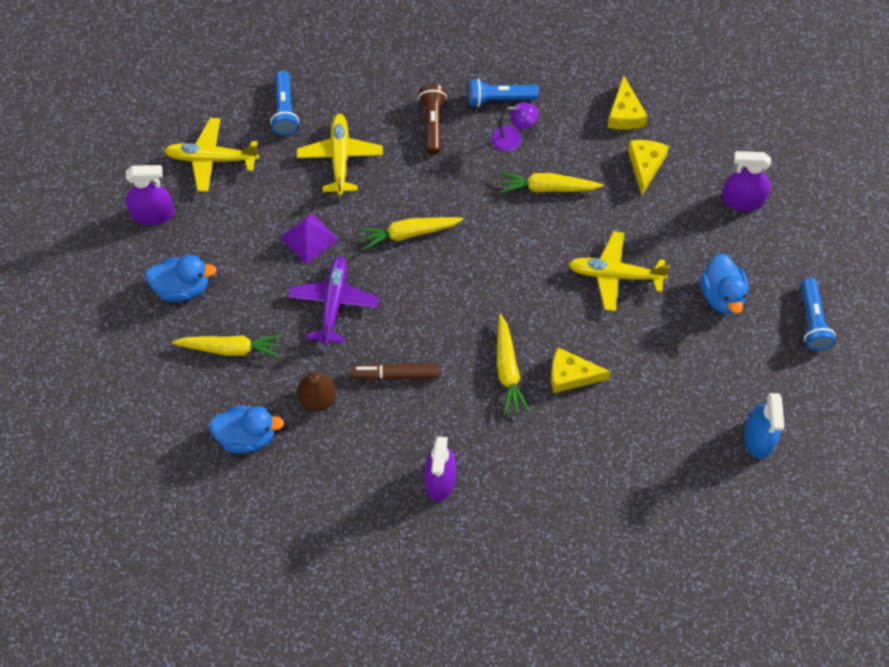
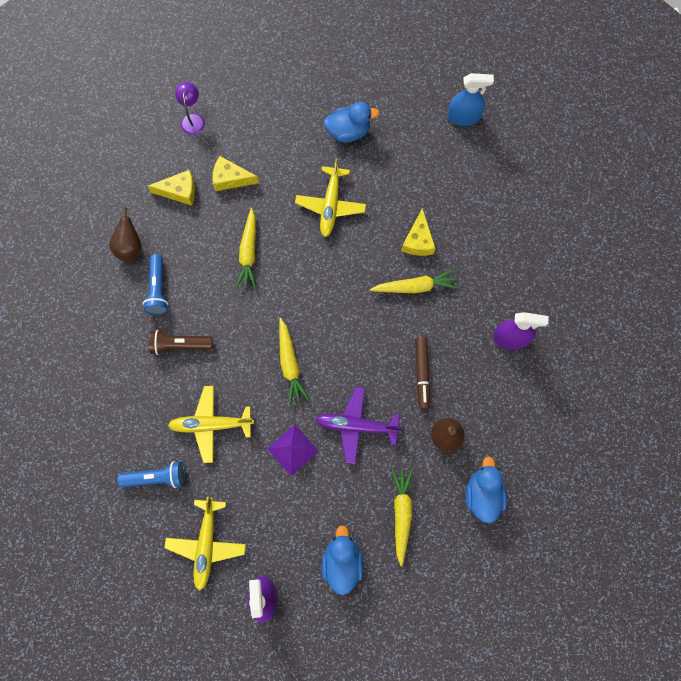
camera: 90 degrees left, 10 degrees up
(513, 138) = (199, 279): purple lamp -> purple lamp (193, 119)
(550, 69) = (130, 248): none -> brown pear
(742, 200) = (265, 112): purple spray bottle -> none
(812, 321) = (369, 75): blue flashlight -> none

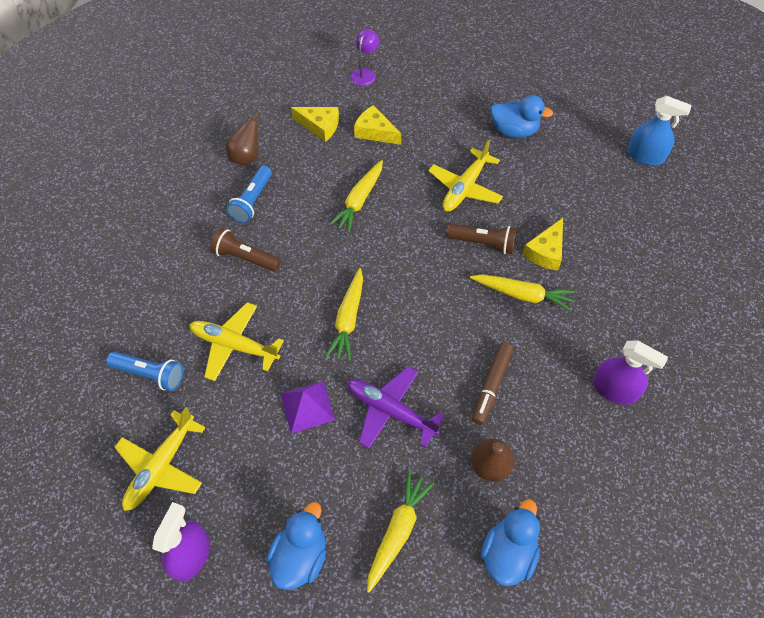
camera: 25 degrees right, 15 degrees down
(366, 253) = (483, 243): none -> brown flashlight

